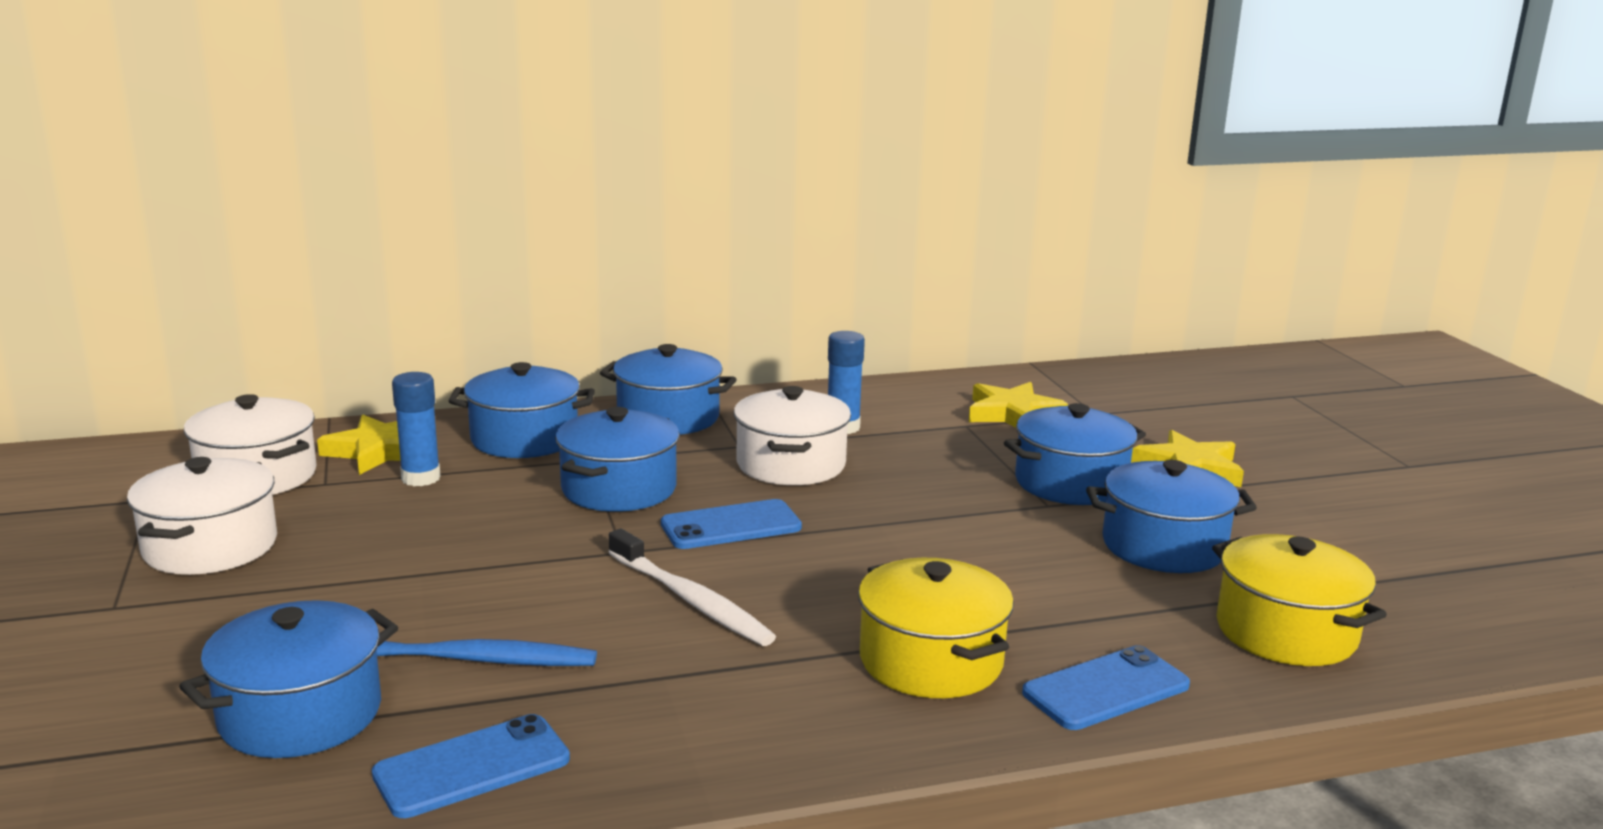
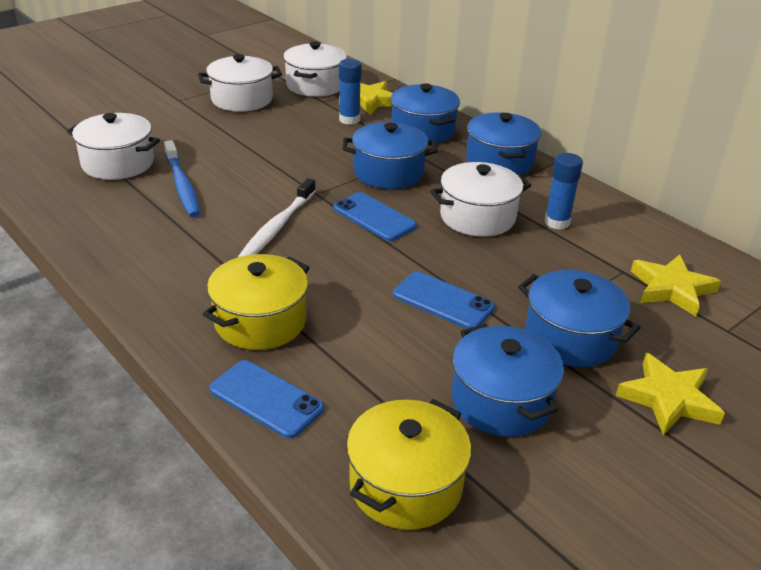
camera: 65 degrees right, 15 degrees up
(300, 714) = (118, 163): blue pot -> white pot
(472, 767) = (94, 213): blue phone -> blue phone (443, 301)

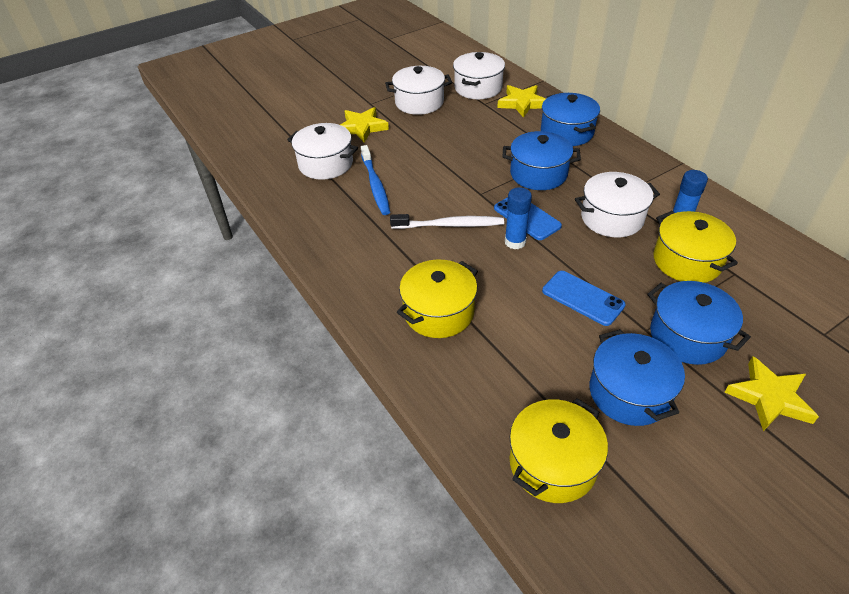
camera: 10 degrees right, 10 degrees up
(266, 399) = (445, 382): blue phone -> none
(277, 227) = (450, 225): white toothbrush -> white toothbrush turned 120 degrees counterclockwise
(349, 120) = (506, 122): blue glue stick -> blue glue stick (515, 242)
(499, 161) = (631, 163): blue pot -> none
(567, 259) = (687, 261): none -> yellow pot
(671, 289) = (776, 292): yellow star -> yellow star (362, 127)

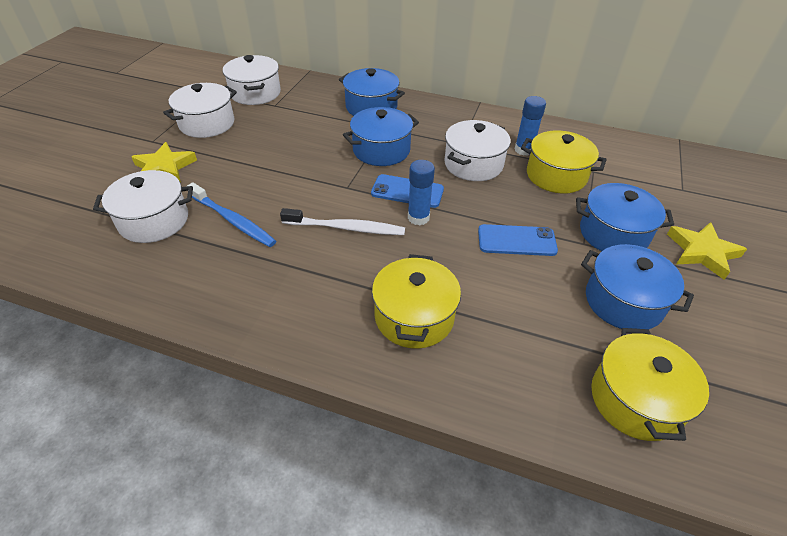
camera: 40 degrees left, 0 degrees up
(450, 225) = (346, 228): white toothbrush -> white toothbrush turned 45 degrees clockwise
(522, 103) = (309, 95): yellow star -> none

